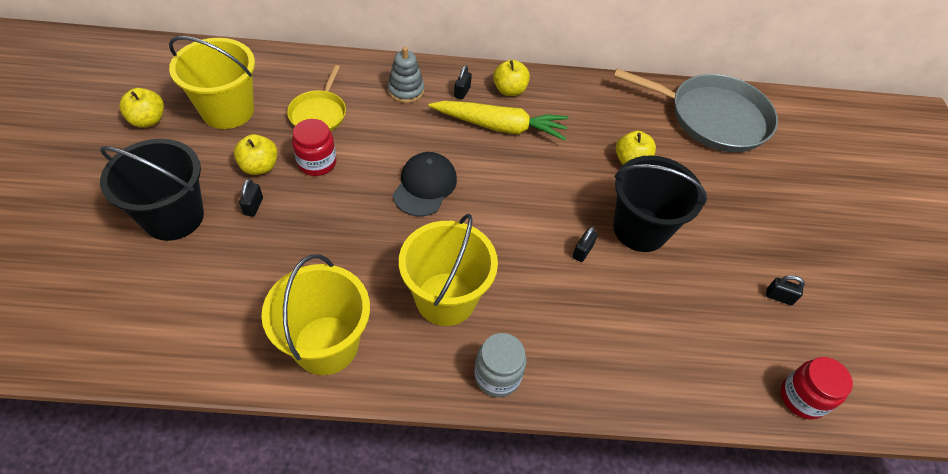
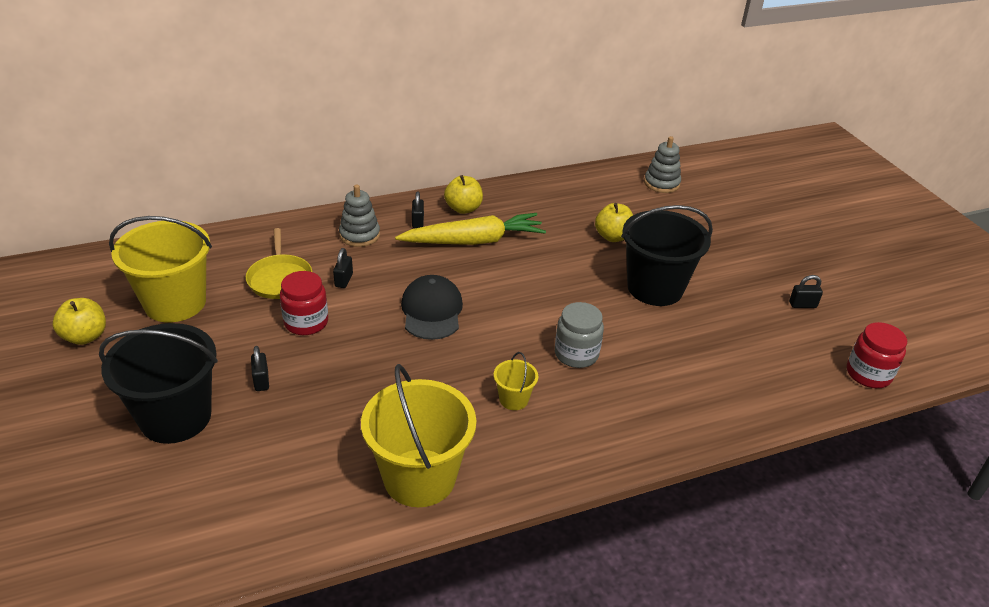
camera: 20 degrees left, 15 degrees down
(259, 167) = (245, 343): yellow apple -> none
(445, 299) = (513, 399): yellow bucket -> yellow bucket, size x0.45
(497, 376) = (603, 446): grey jar -> grey jar (576, 354)
(582, 251) = (615, 321): black padlock -> black padlock (344, 280)
(712, 117) = (661, 183): grey pan -> grey stacking toy

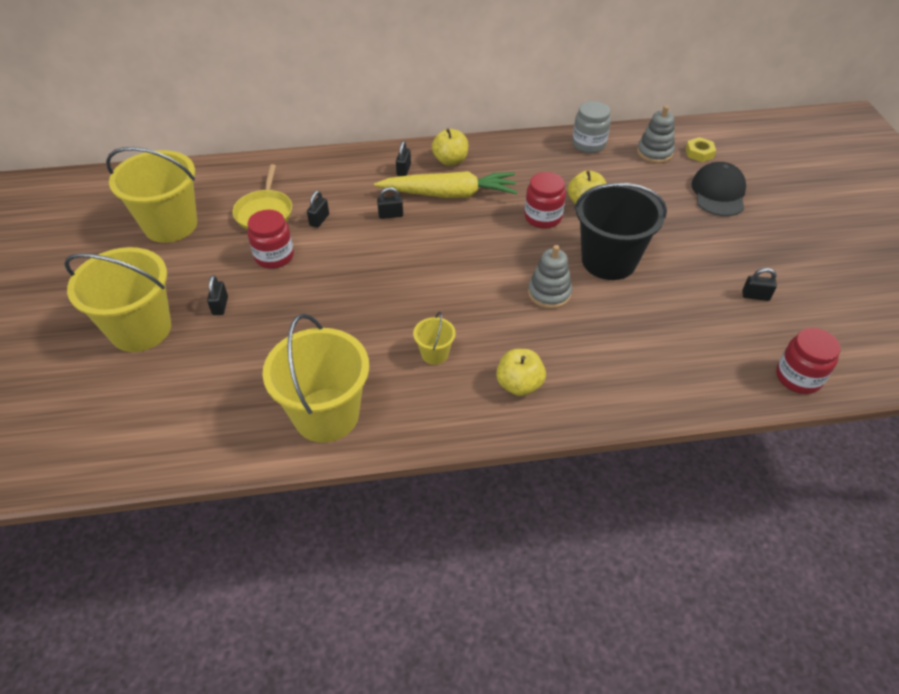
camera: 15 degrees right, 10 degrees up
(85, 336) = (90, 247): yellow apple -> yellow apple (519, 385)
(175, 417) = (141, 329): black bucket -> yellow bucket
(359, 235) = (347, 178): grey stacking toy -> grey stacking toy (549, 293)
(419, 267) = (390, 215): none -> black padlock
(432, 311) = (388, 259): black cap -> black cap (718, 193)
(576, 254) = (543, 217): none -> red jar
(576, 354) = (508, 318): grey jar -> grey jar (588, 144)
(703, 180) = (699, 153): none -> yellow nut

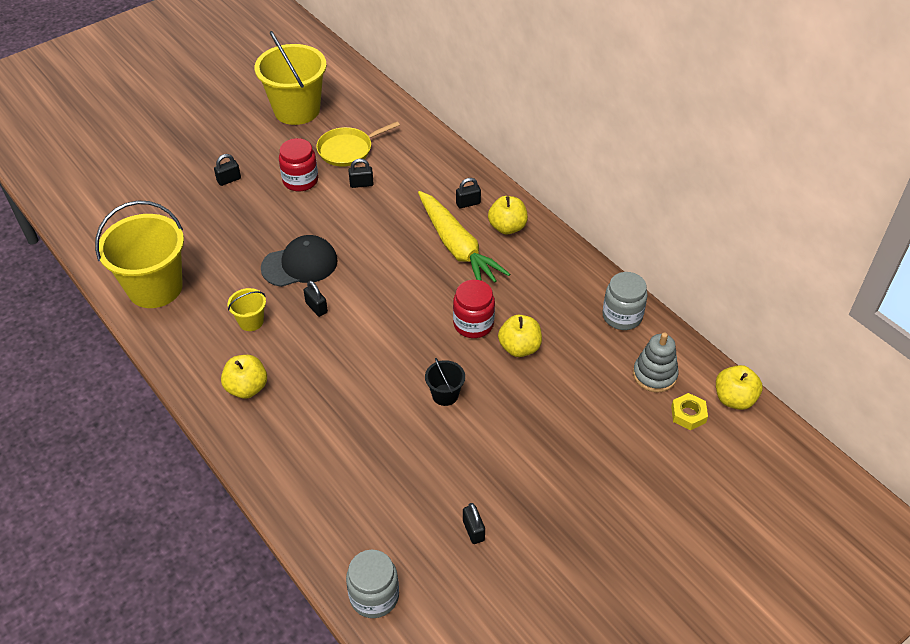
camera: 60 degrees right, 0 degrees up
(141, 329) = (182, 154): yellow bucket -> none
(390, 215) = (400, 222): black padlock -> black padlock (316, 307)
(549, 293) = (370, 367): grey stacking toy -> none
(608, 261) = (445, 395): black bucket -> black bucket, size x0.45
(697, 129) = (734, 399): none -> yellow apple
(718, 193) = (626, 452): black cap -> black cap (300, 264)
(798, 377) = (374, 596): red jar -> grey jar

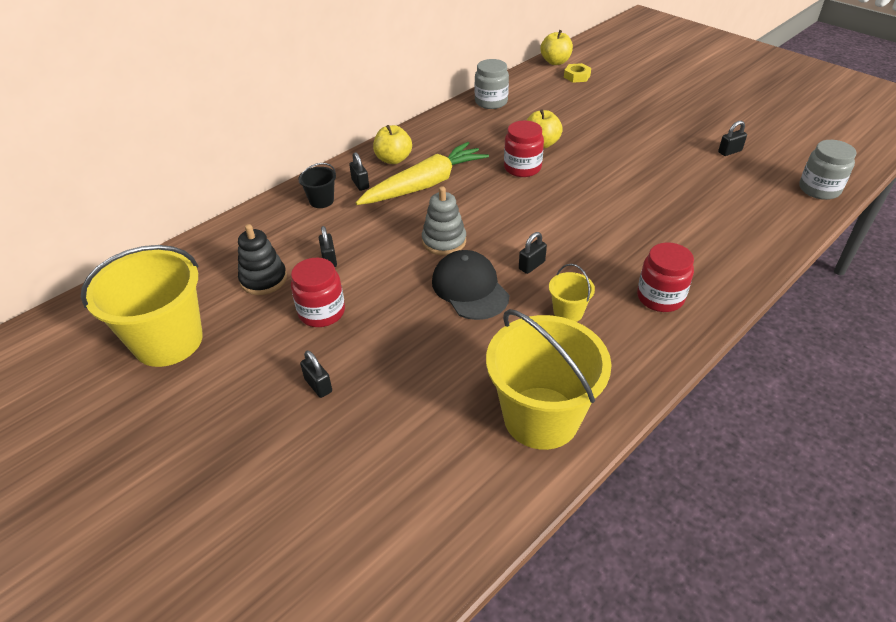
camera: 95 degrees left, 5 degrees down
(247, 388) = (660, 297): yellow apple -> red jar
(348, 149) = (263, 279): yellow pan -> black stacking toy
(445, 395) = (608, 175): black bucket -> black bucket (321, 201)
(654, 375) = (546, 88): grey stacking toy -> grey stacking toy (444, 241)

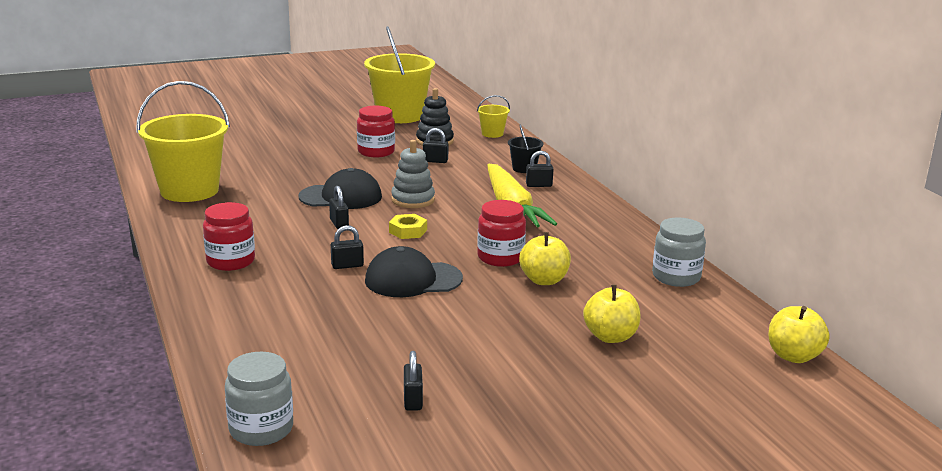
camera: 110 degrees right, 20 degrees down
(318, 385) = (307, 143): black padlock -> black padlock (347, 265)
(393, 159) = (573, 204): yellow apple -> yellow apple (610, 337)
(568, 312) = (266, 222): yellow bucket -> yellow bucket (492, 134)
(577, 76) = (728, 358): yellow nut -> yellow nut (408, 231)
(594, 194) = (413, 280): none -> black cap

